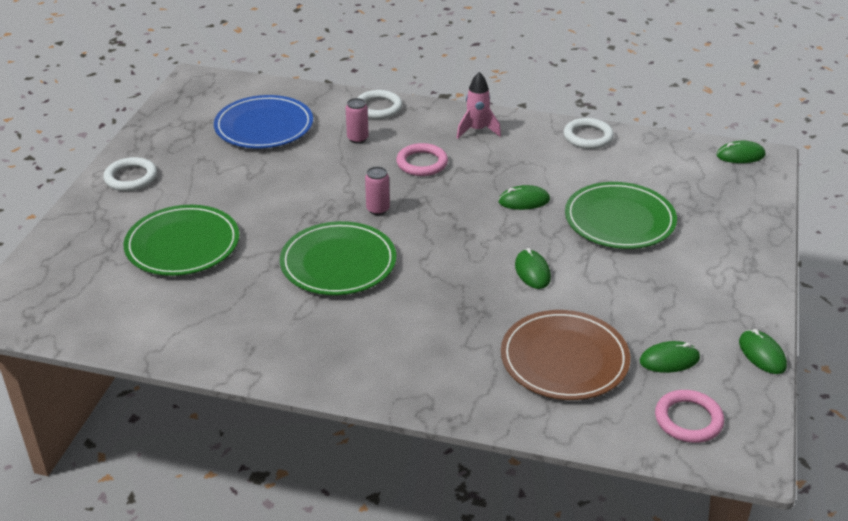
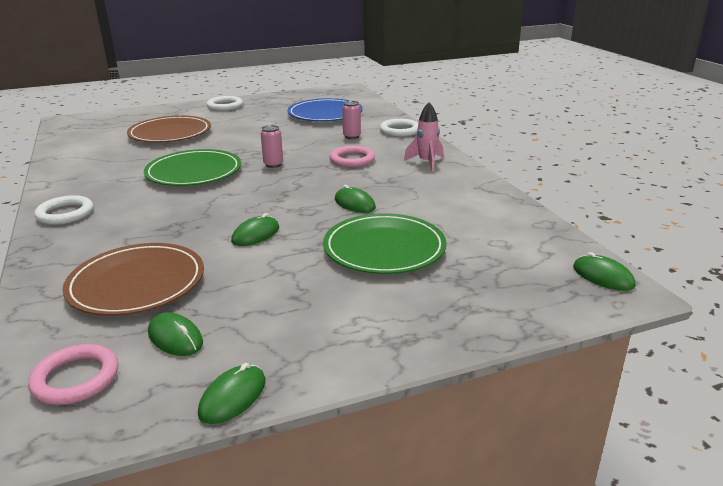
camera: 55 degrees right, 10 degrees down
(182, 244) = (170, 133): green plate -> brown plate
(588, 137) = (493, 200): white ring -> white ring (65, 214)

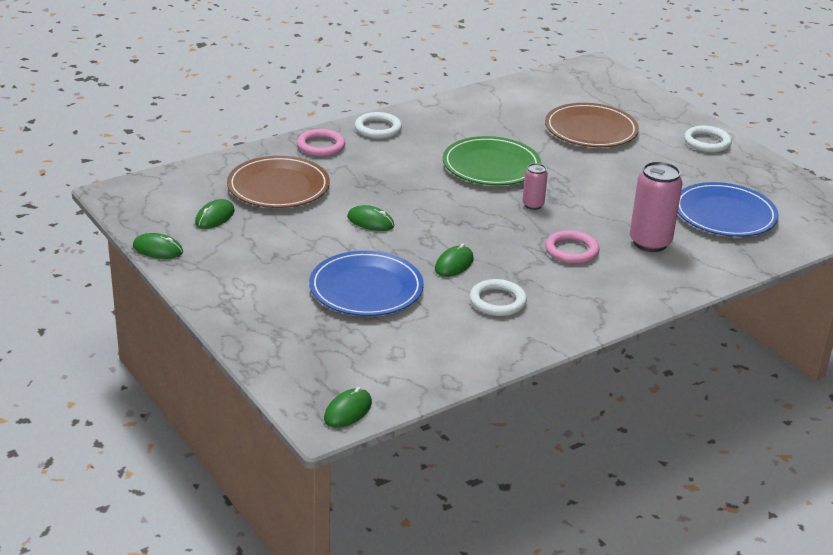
camera: 75 degrees right, 5 degrees up
(76, 379) = (168, 194): pink ring -> pink ring (321, 146)
(352, 136) = (650, 243): pink can -> pink can, size x1.87
(384, 248) = (366, 288): green plate -> blue plate
(400, 131) = (693, 275): white ring -> white ring (497, 301)
(426, 163) = (588, 301): pink rocket -> none

